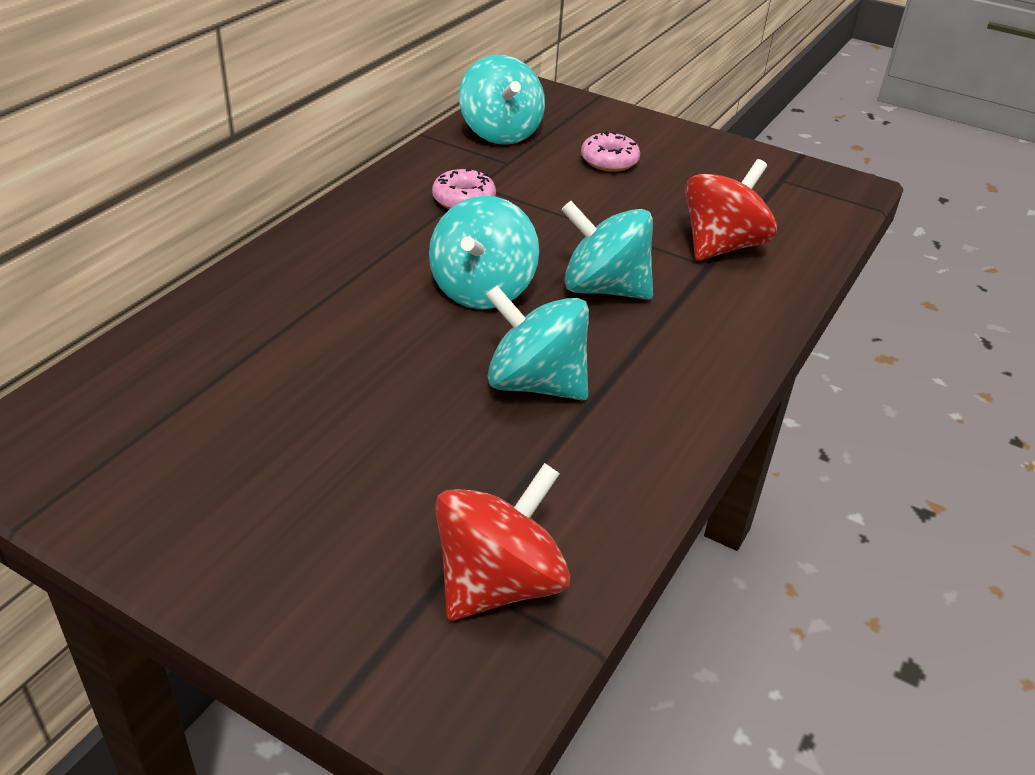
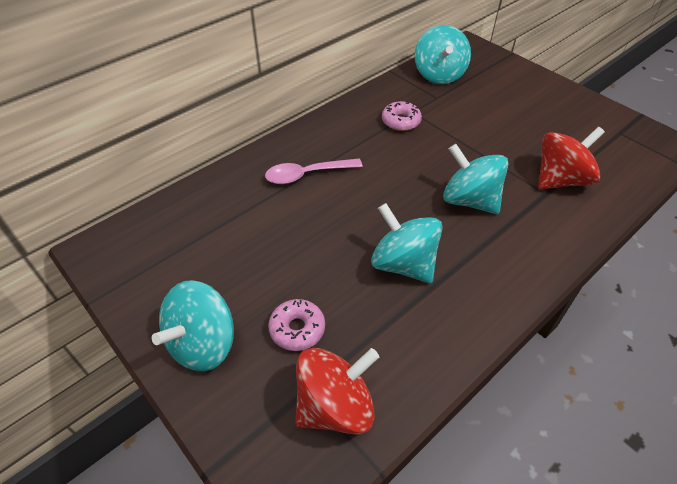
camera: 20 degrees right, 10 degrees up
(338, 289) = (307, 175): none -> pink spoon
(482, 290) = (392, 189): turquoise spinning top -> turquoise spinning top (203, 343)
(609, 161) = (503, 104): pink donut -> pink donut (297, 329)

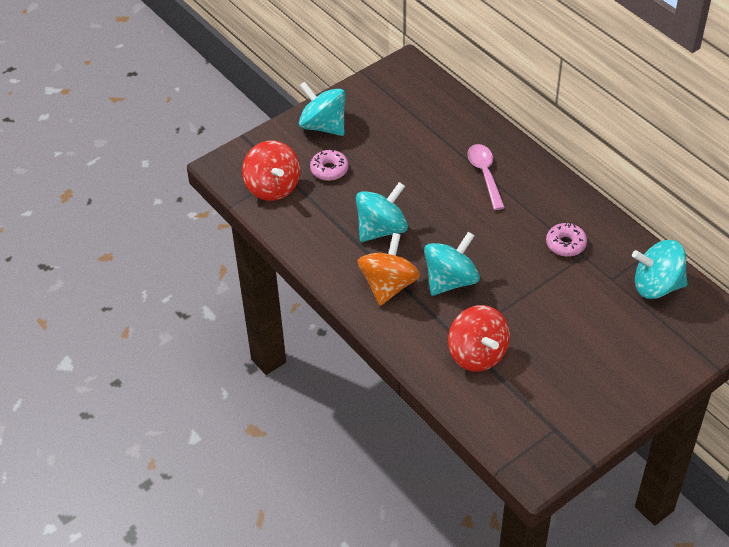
camera: 95 degrees right, 0 degrees up
(492, 253) = (388, 285): none -> orange spinning top

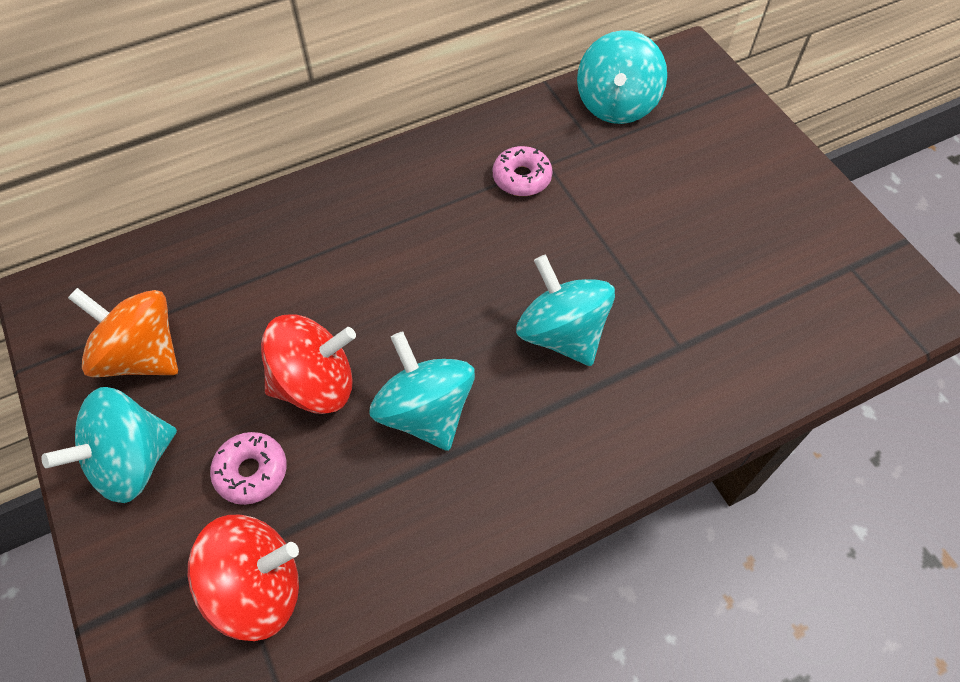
camera: 80 degrees left, 10 degrees up
(388, 285) = (554, 425): orange spinning top -> orange spinning top (142, 355)
(477, 354) = (712, 329): red spinning top -> red spinning top (315, 384)
(485, 174) = (352, 241): pink spoon -> none

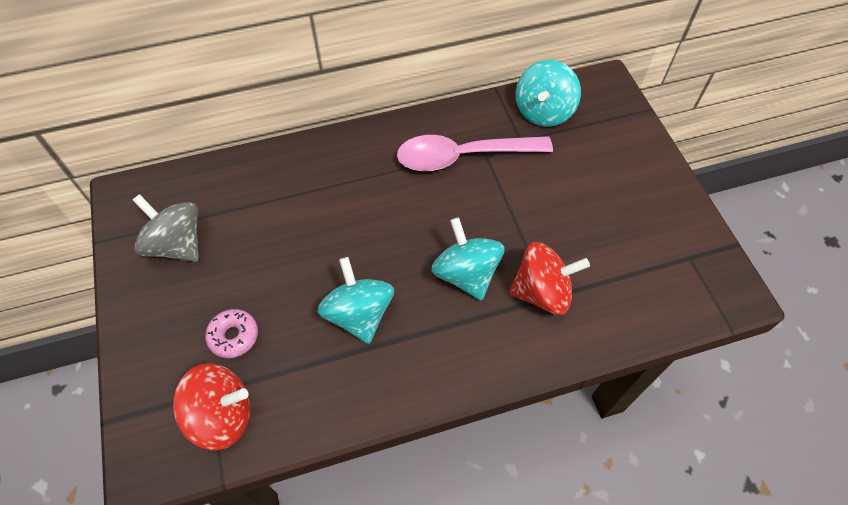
camera: 10 degrees right, 0 degrees up
(132, 461) = (157, 316): turquoise spinning top -> none
(142, 355) = (177, 244): orange spinning top -> grey spinning top
(315, 384) = (288, 282): red spinning top -> red spinning top (542, 292)
(521, 178) = (462, 157): pink donut -> pink spoon

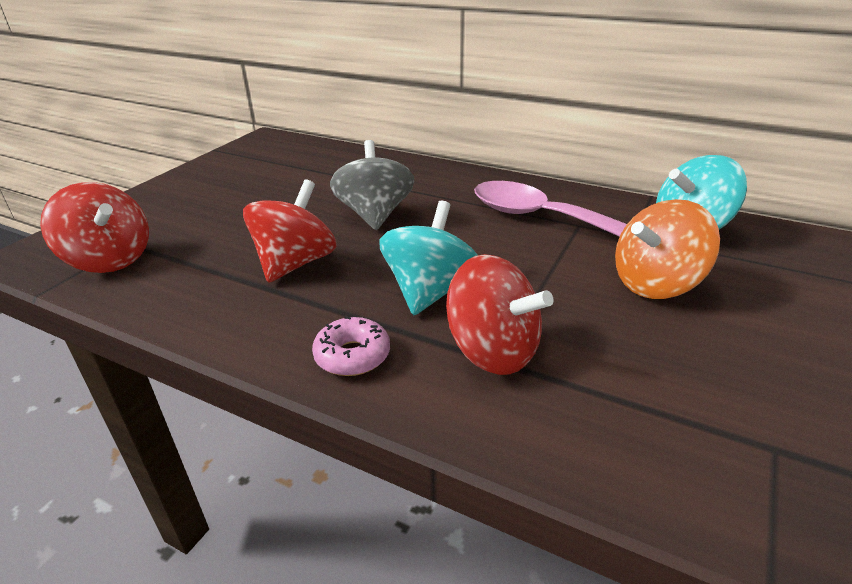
camera: 45 degrees right, 25 degrees down
(177, 244) = (251, 169): grey spinning top -> grey spinning top (375, 215)
(233, 336) = (196, 226): pink donut -> pink donut (352, 355)
(359, 314) = (295, 263): turquoise spinning top -> red spinning top
(567, 178) = (656, 284): none -> orange spinning top

